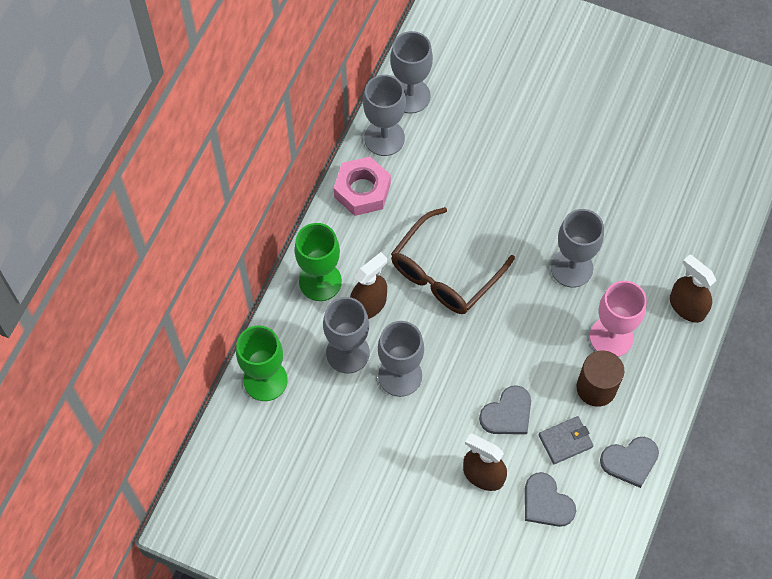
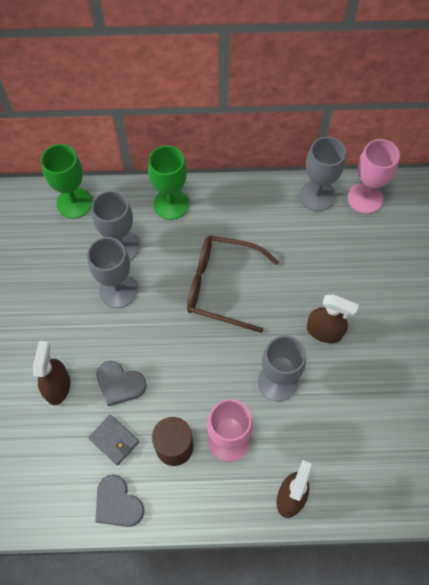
camera: 65 degrees right, 0 degrees up
(362, 190) = (262, 200): pink nut -> none
(368, 305) = (167, 244): brown spray bottle -> brown spray bottle (324, 331)
(410, 96) = (365, 198): grey goblet -> pink goblet
(546, 503) = (52, 446): grey heart -> none

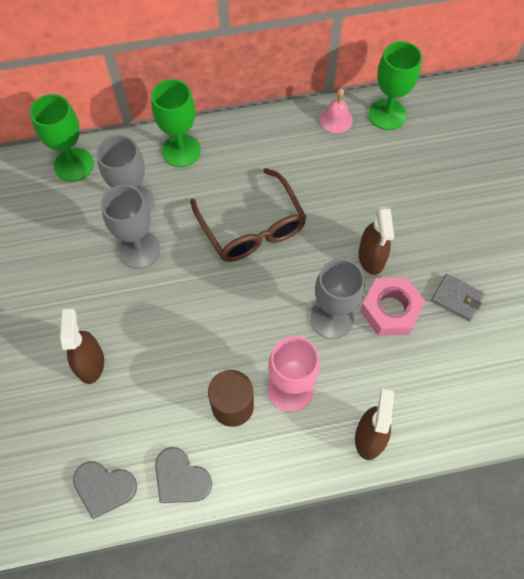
camera: 10 degrees left, 0 degrees up
(114, 440) = (164, 410): grey wallet -> grey wallet (456, 298)
(119, 384) = (159, 348): grey heart -> grey heart (104, 488)
(221, 286) = (252, 227): brown glasses -> brown glasses turned 120 degrees counterclockwise
(316, 196) = (336, 119): grey goblet -> pink bell
(324, 331) = (371, 257): brown spray bottle -> brown spray bottle turned 75 degrees clockwise
(332, 383) = (390, 310): none -> pink nut
(365, 198) = (387, 114): pink goblet -> green goblet

